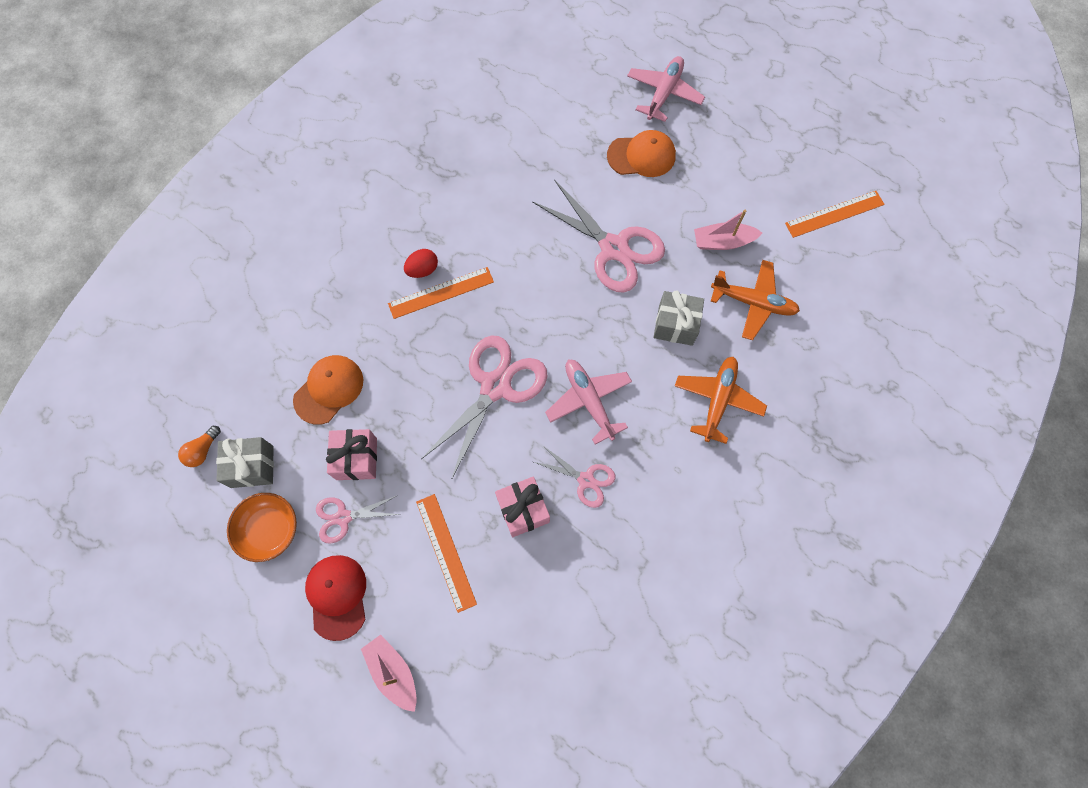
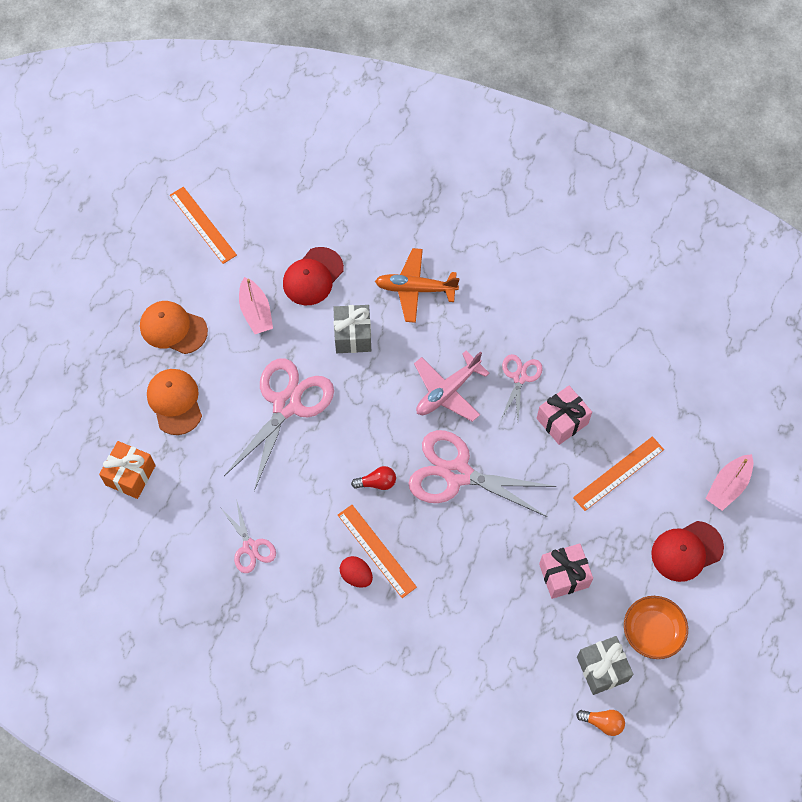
camera: 105 degrees left, 5 degrees down
(329, 389) = (506, 624): orange cap -> orange cap (173, 328)
(343, 517) = (619, 569): pink scissors -> pink scissors (250, 547)
(509, 309) = (377, 482): none -> red light bulb
(578, 110) = (130, 475): none -> orange gift
(664, 93) = (93, 396): pink plane -> none
(753, 302) = (313, 276): orange plane -> red cap

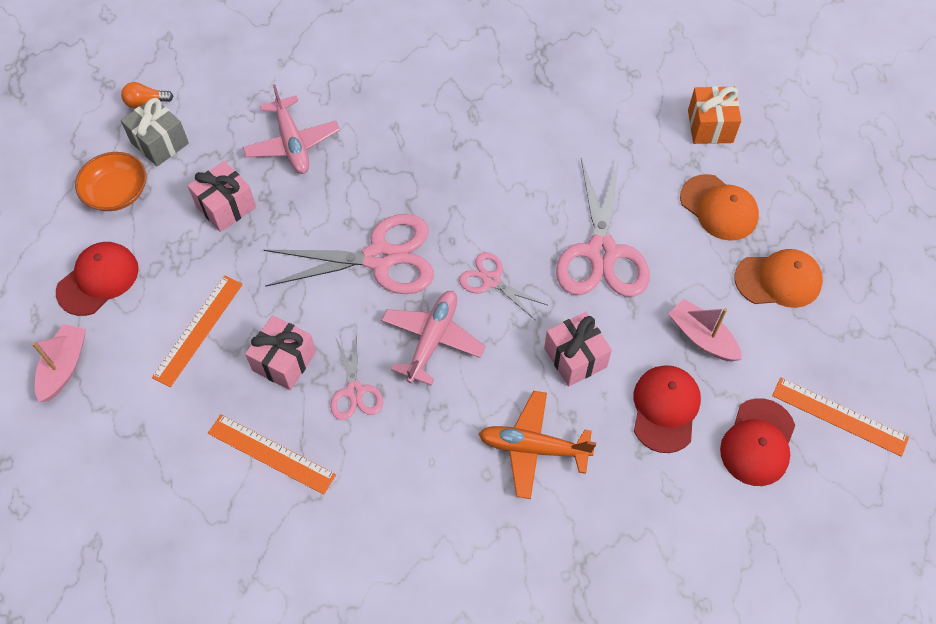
camera: 155 degrees right, 5 degrees down
(250, 547) = (552, 113): pink scissors -> pink scissors (491, 280)
(267, 232) = (757, 442): none -> red cap
(353, 335) = (575, 357): grey gift -> pink gift
(356, 576) = (436, 128): red egg -> none
(376, 550) = (428, 156): orange ruler -> orange ruler (271, 454)
(377, 482) = (461, 216): red light bulb -> none
(415, 289) = (533, 448): orange plane -> orange plane turned 150 degrees counterclockwise
(486, 615) = (292, 143): none -> pink plane

